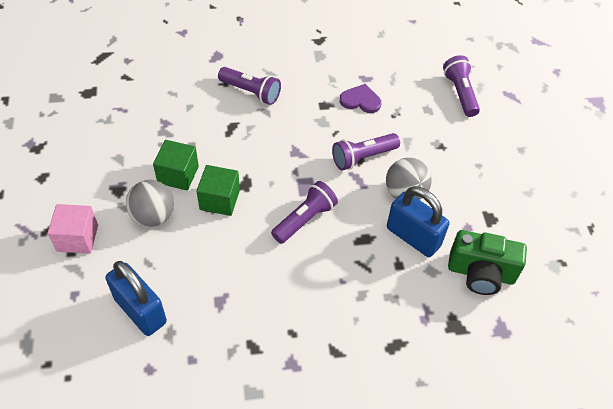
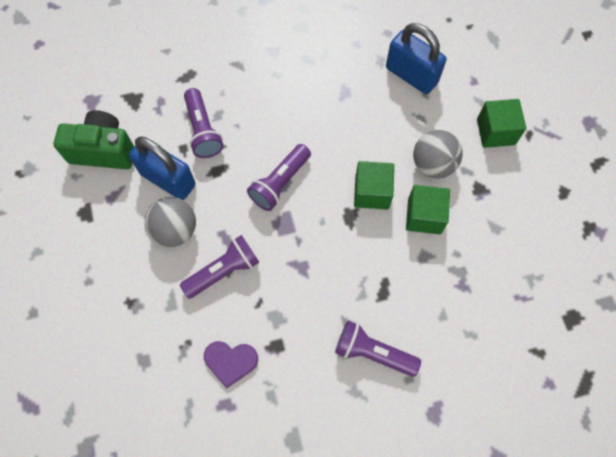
camera: 175 degrees right, 15 degrees up
(77, 238) = (495, 132): pink cube -> green cube
(460, 93) = (98, 398): purple flashlight -> purple flashlight (203, 130)

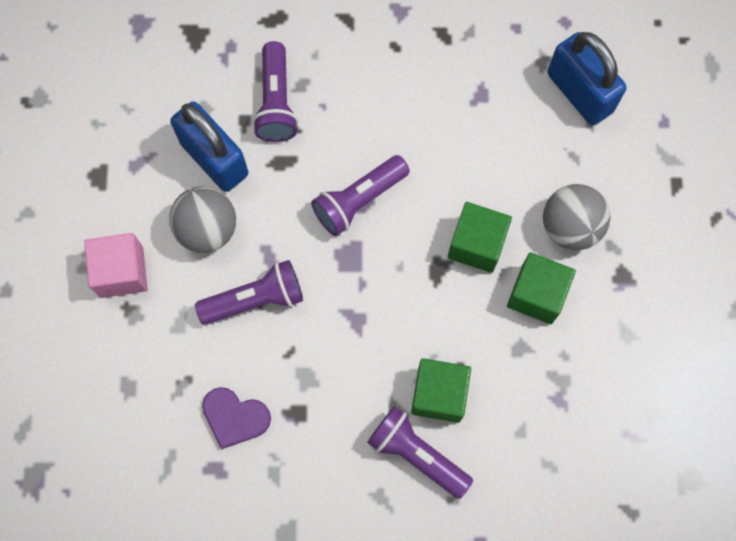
camera: 15 degrees right, 5 degrees up
(103, 150) = (140, 97): green camera -> none
(118, 276) = (121, 272): none -> pink cube
(495, 132) = (671, 202): green cube -> green cube (439, 394)

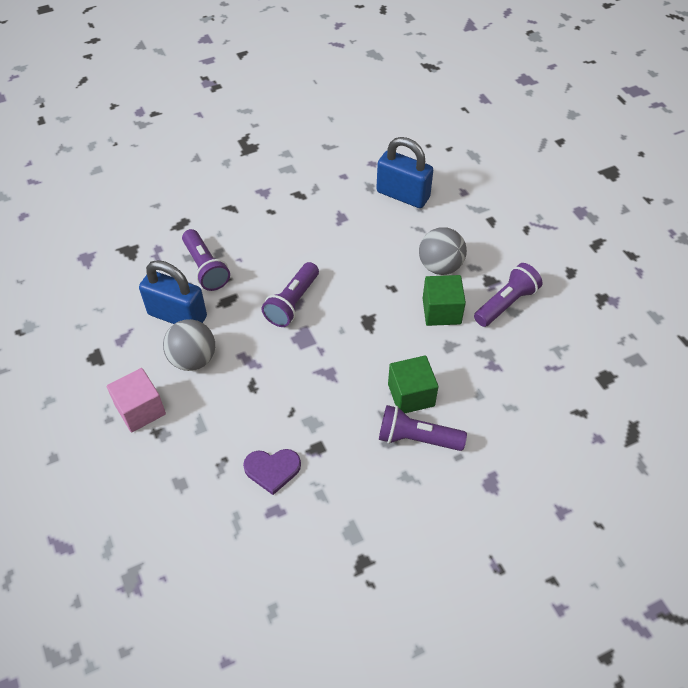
camera: 25 degrees left, 20 degrees down
(255, 299) = (249, 388): purple flashlight -> purple flashlight (506, 303)
(476, 244) = (385, 298): green cube -> none

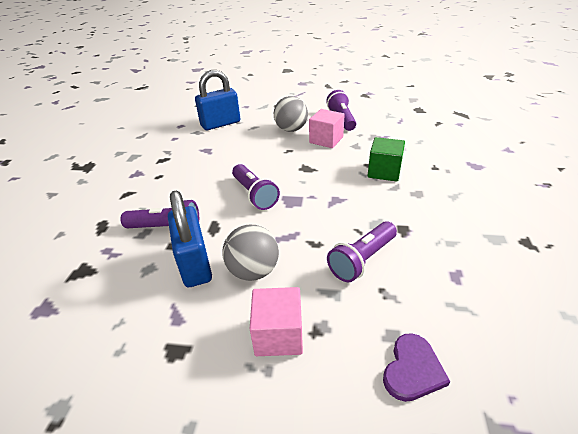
camera: 55 degrees left, 15 degrees down
(177, 316) = (195, 264): blue padlock -> blue padlock turned 75 degrees counterclockwise
(272, 469) = (411, 262): purple heart -> purple heart (412, 369)
(417, 438) = (423, 181): purple flashlight -> purple flashlight (362, 260)
(441, 311) = (326, 140): green cube -> pink cube

